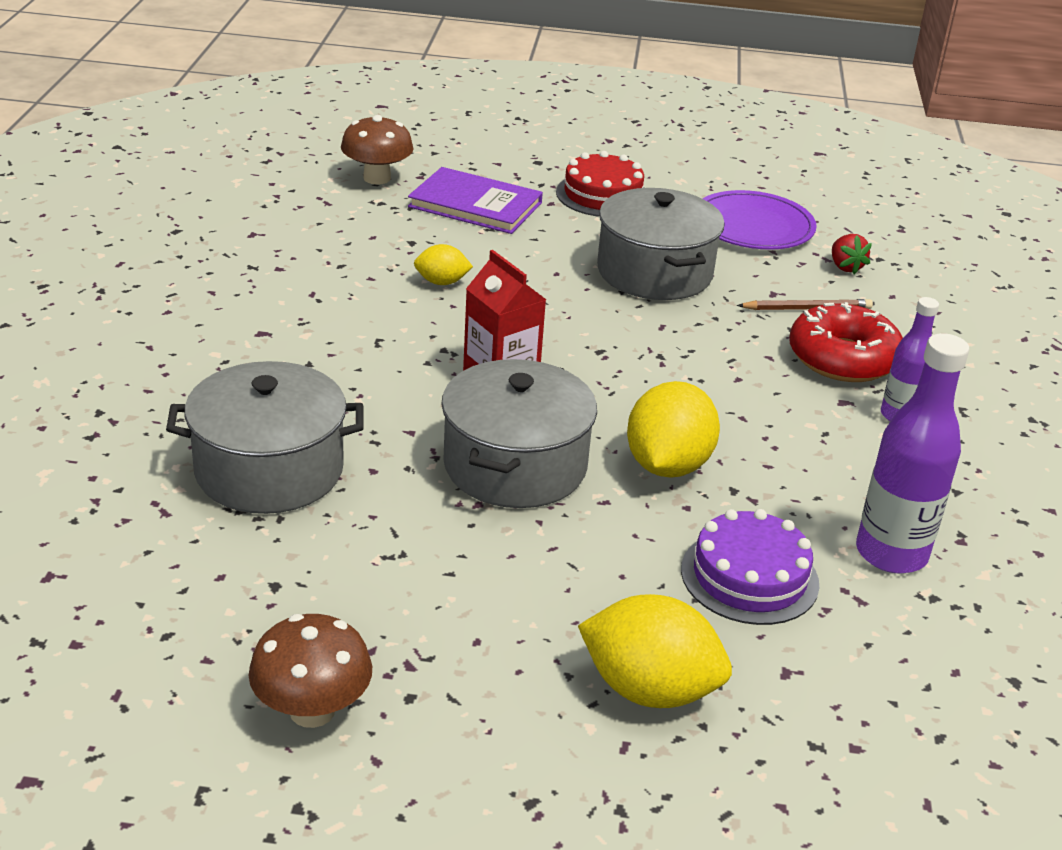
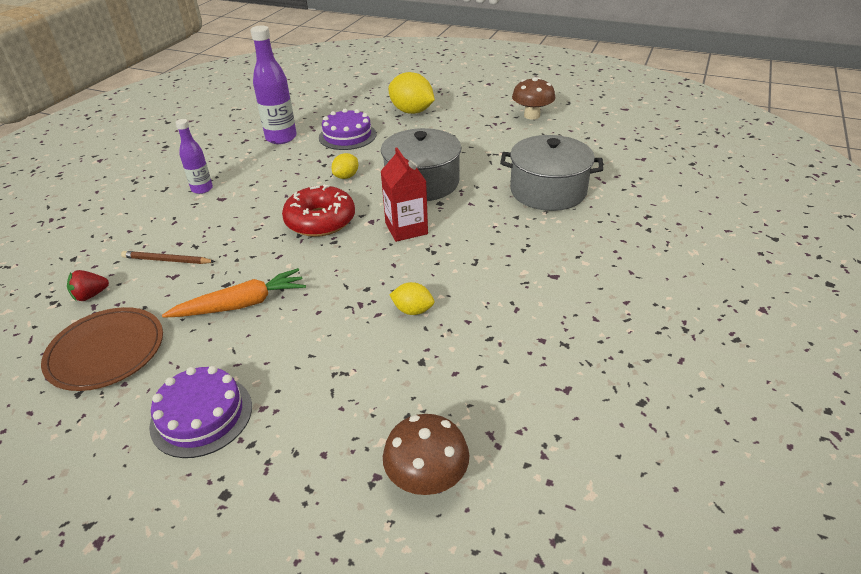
camera: 160 degrees left, 5 degrees up
(475, 205) = (339, 412): purple book -> none
(602, 195) = (201, 415): red cake -> purple cake
(654, 272) = (241, 304): grey pot -> orange carrot
(667, 465) = (346, 176): yellow lemon -> yellow lemon, size x0.53
(753, 226) = (106, 351): purple plate -> brown plate
(843, 358) = (190, 223): red donut -> red donut (320, 221)
(845, 267) = (91, 295): red strawberry -> red strawberry turned 120 degrees counterclockwise

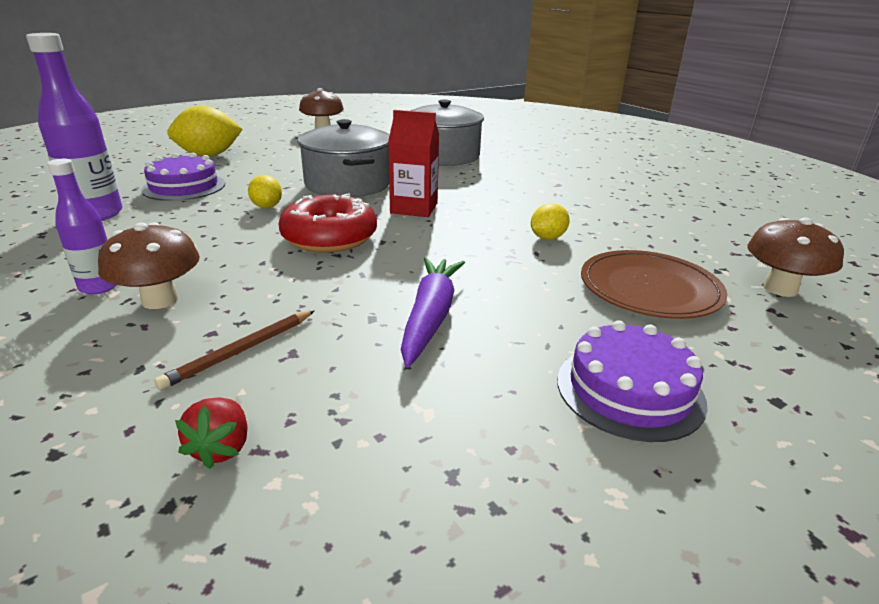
camera: 60 degrees left, 10 degrees down
(106, 351) = (410, 455): brown plate -> brown plate (649, 288)
(200, 212) = (160, 300): none -> brown mushroom
(241, 304) = (430, 317): orange carrot -> purple carrot

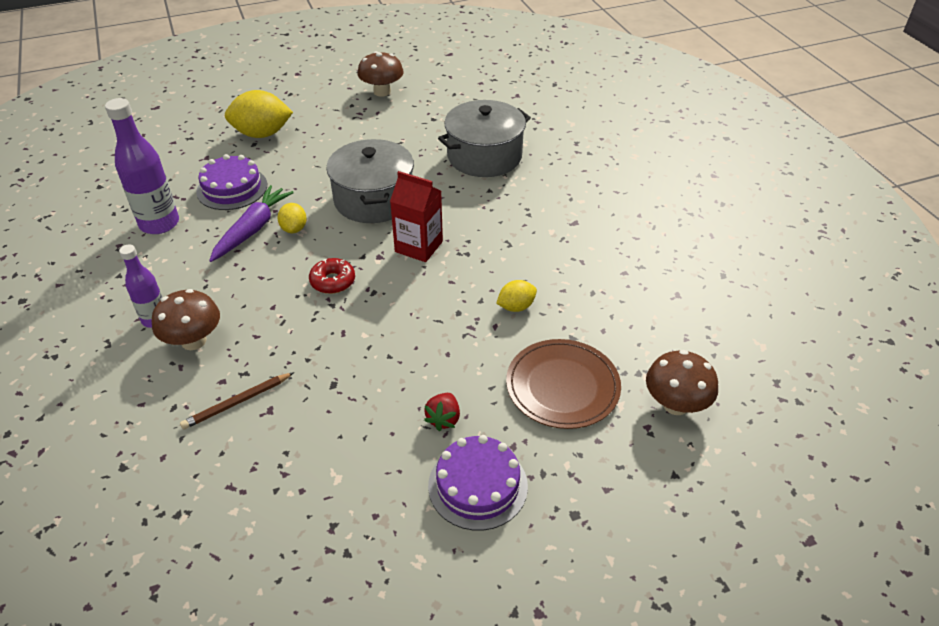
camera: 15 degrees right, 15 degrees up
(221, 448) = (210, 481): red strawberry -> red strawberry (443, 419)
(329, 238) = (333, 281): red donut -> red donut, size x0.57
(430, 317) = (375, 390): purple carrot -> purple carrot (252, 229)

